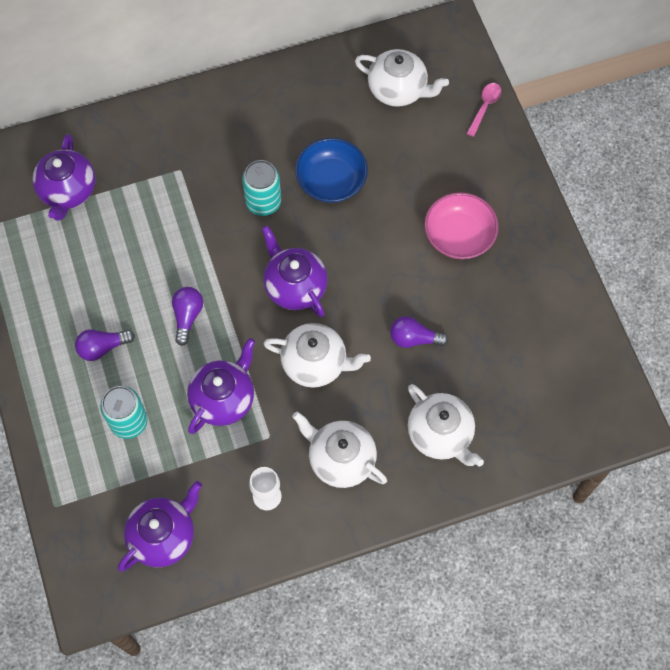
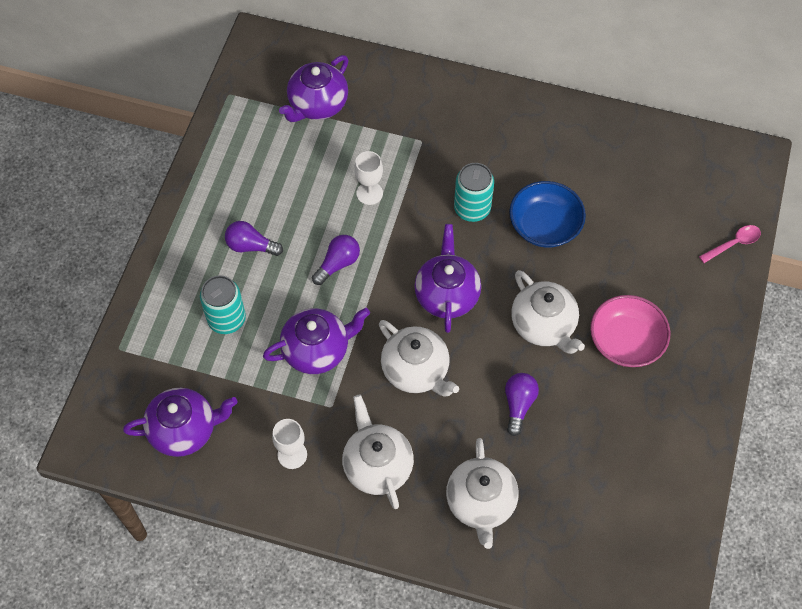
camera: 35 degrees right, 5 degrees down
(169, 241) = (369, 193): none -> white goblet
(398, 90) = (663, 183): white teapot -> white teapot (544, 325)
(414, 338) = (518, 404): purple light bulb -> purple light bulb turned 60 degrees clockwise

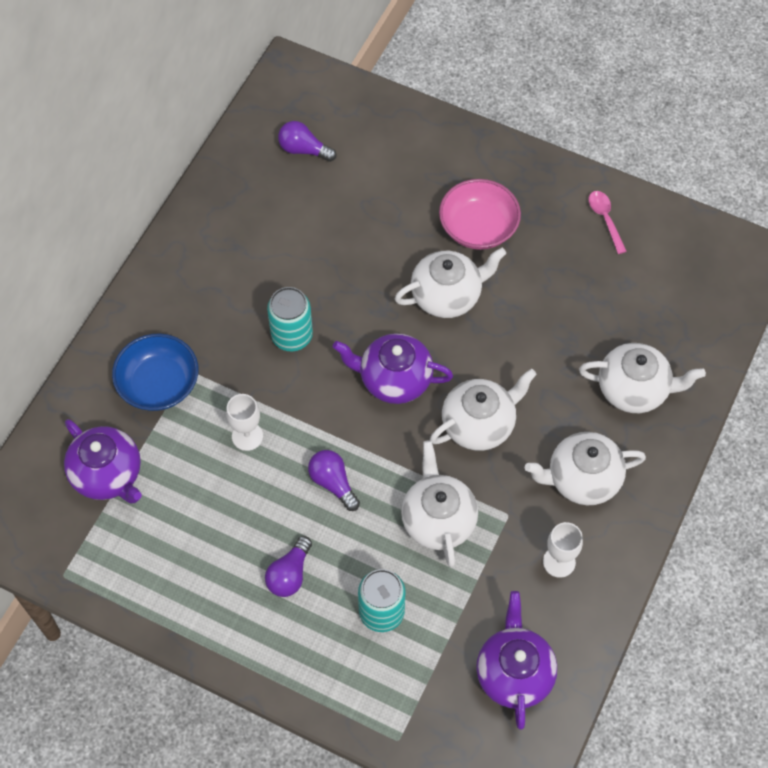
camera: 80 degrees left, 0 degrees up
(317, 350) = (438, 520): purple teapot -> white teapot
(518, 404) = (532, 336): purple light bulb -> purple light bulb (303, 150)
(544, 226) = (329, 271): blue bowl -> blue bowl (159, 384)
(733, 244) = (386, 112): pink spoon -> pink spoon (605, 219)

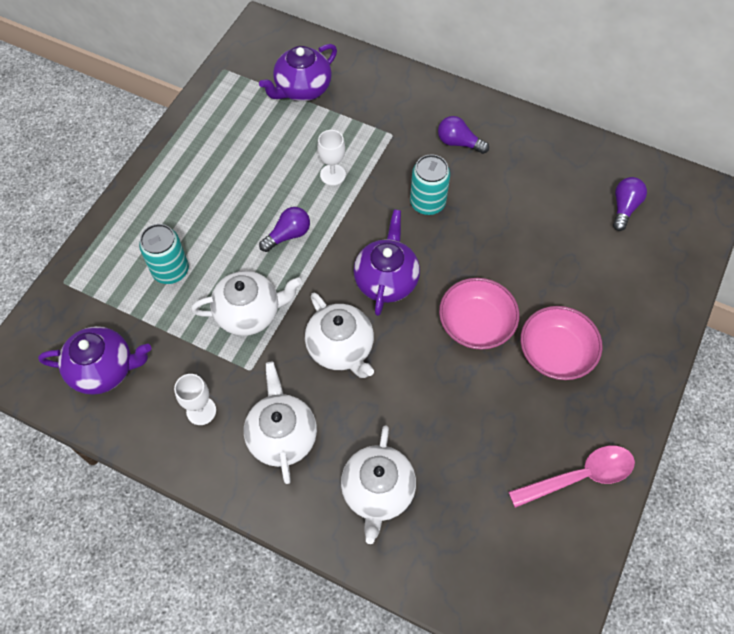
camera: 90 degrees right, 0 degrees up
(159, 384) = (380, 115): blue bowl -> none
(289, 574) = (210, 206): purple light bulb -> purple light bulb (458, 143)
(447, 295) = (476, 324): white teapot -> pink bowl
(605, 219) = (580, 476): pink spoon -> pink spoon, size x1.66

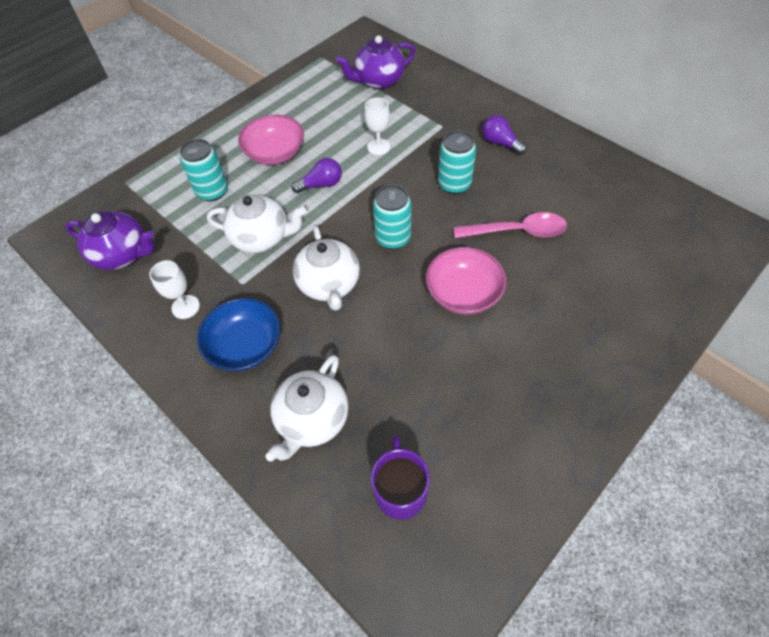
camera: 20 degrees right, 5 degrees down
(282, 436) = (245, 346): white teapot -> blue bowl
(386, 280) = (393, 238): purple teapot -> turquoise can
(482, 533) = (400, 490): none -> purple mug
(555, 353) = (534, 337): pink bowl -> pink bowl (275, 153)
(580, 476) = (522, 462): pink spoon -> pink spoon (517, 231)
(624, 207) = (644, 225): purple light bulb -> none

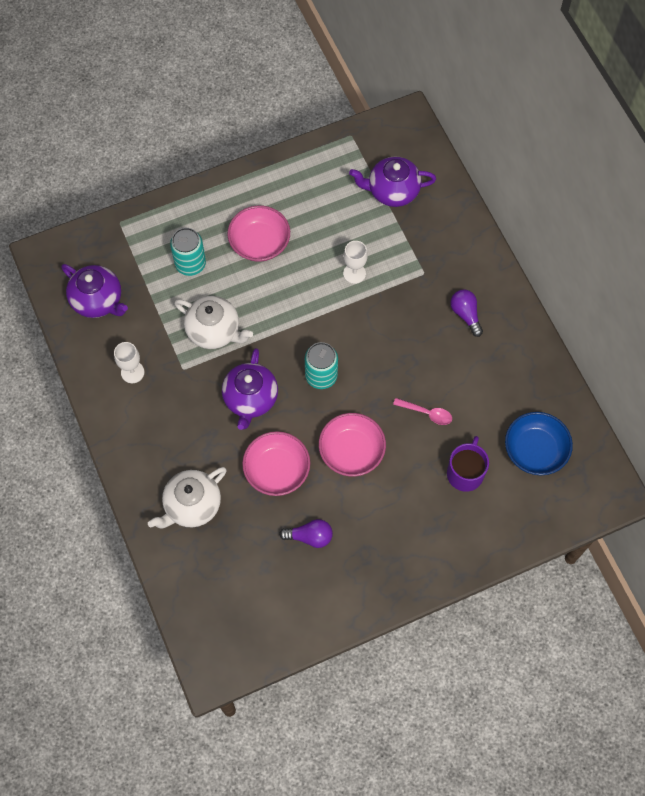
camera: 20 degrees right, 10 degrees up
(245, 346) = (166, 426): blue bowl -> blue bowl (535, 450)
(321, 184) = (285, 295): purple light bulb -> purple light bulb (310, 536)
(329, 284) = (250, 399): white teapot -> purple teapot
(393, 342) = (277, 470): none -> pink bowl
(400, 490) = (230, 581): purple mug -> purple mug (465, 473)
(454, 184) = (400, 343): turquoise can -> none
(517, 231) = (427, 413): pink spoon -> pink spoon, size x0.60

